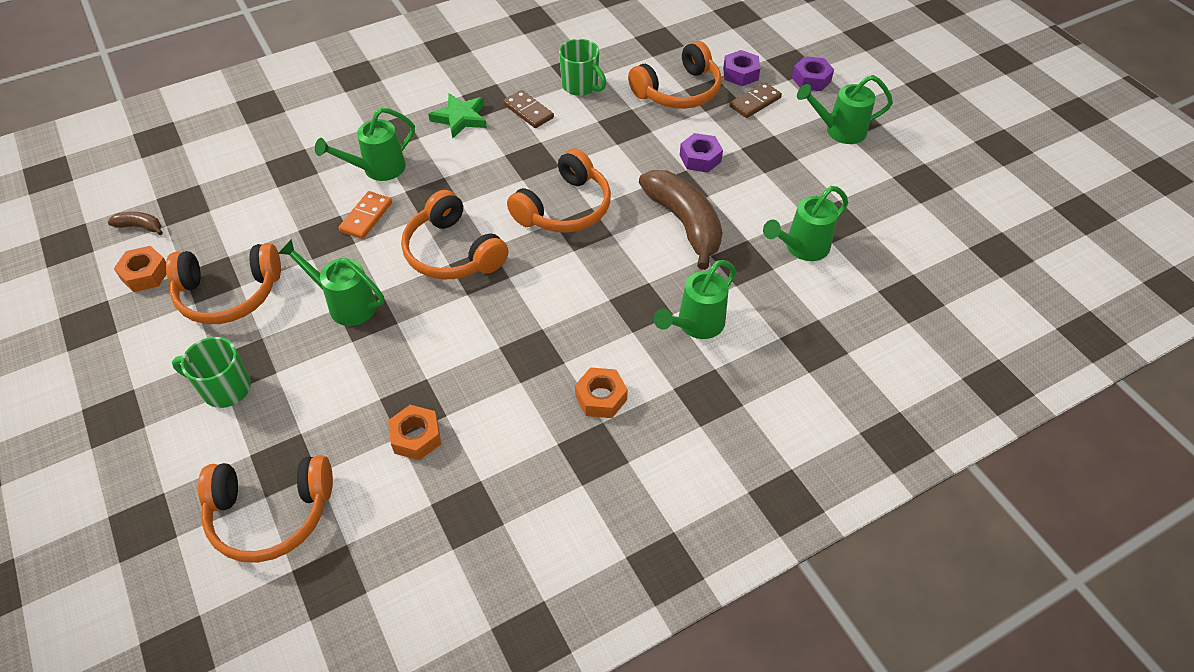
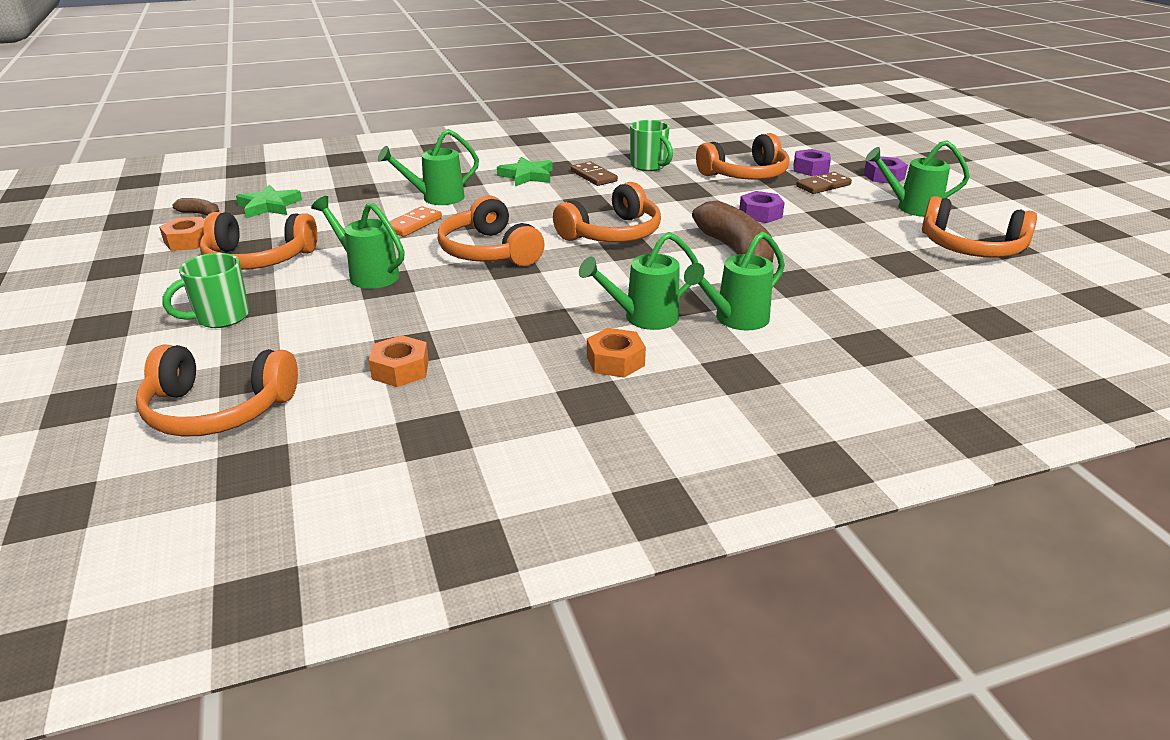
camera: 10 degrees right, 20 degrees down
(207, 204) = (269, 206): none -> green star
(225, 388) = (220, 317): green mug -> green mug turned 60 degrees counterclockwise
(802, 248) = (864, 277): green watering can -> green watering can (643, 318)
(894, 189) = (971, 247): none -> orange headphones

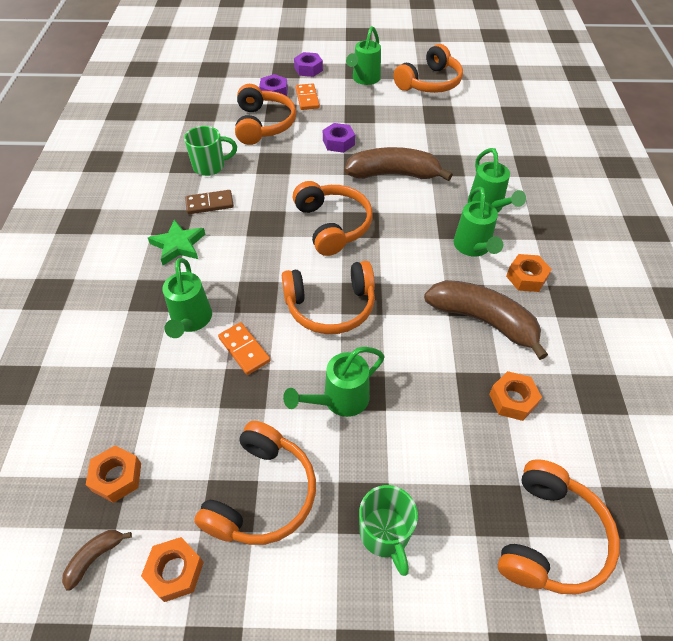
camera: 70 degrees left, 20 degrees up
(269, 206) = (117, 477): green star -> orange nut
(517, 338) = (483, 321): none -> brown banana
(823, 186) = (307, 98): brown domino -> orange domino

